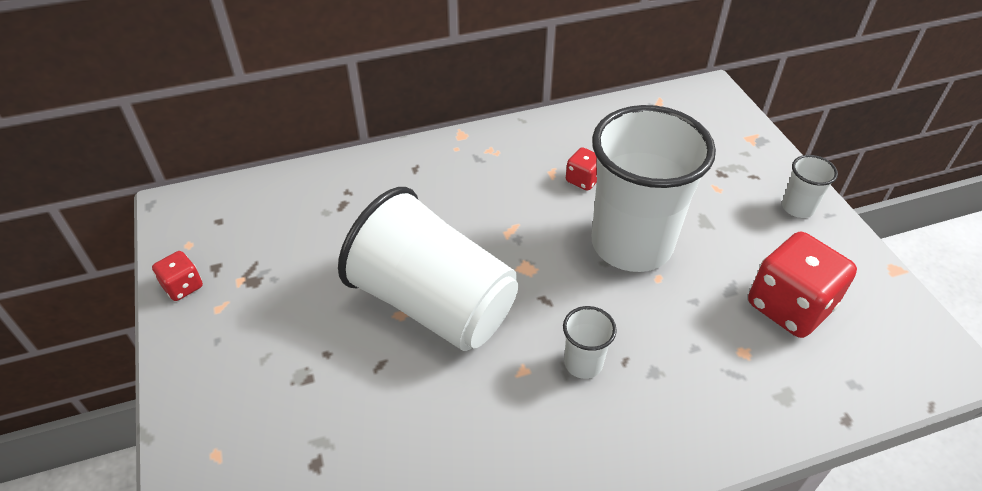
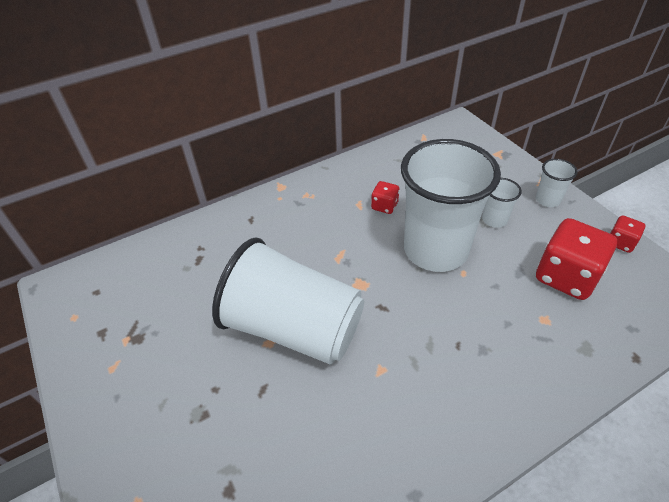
camera: 10 degrees left, 0 degrees up
(183, 286) = (76, 355): red dice -> red dice (620, 242)
(583, 363) = (426, 354): white cup -> white cup (494, 219)

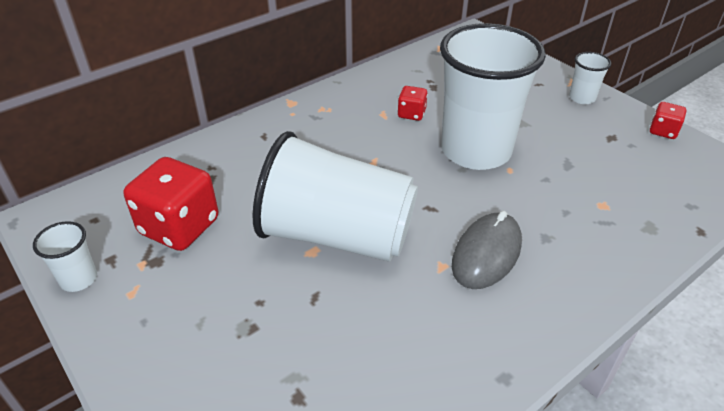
camera: 10 degrees left, 5 degrees down
(424, 361) = (486, 254): none -> grey mouse
(494, 219) = (531, 119): white cup -> white cup (79, 279)
(566, 276) = (616, 165): red dice -> red dice (179, 227)

